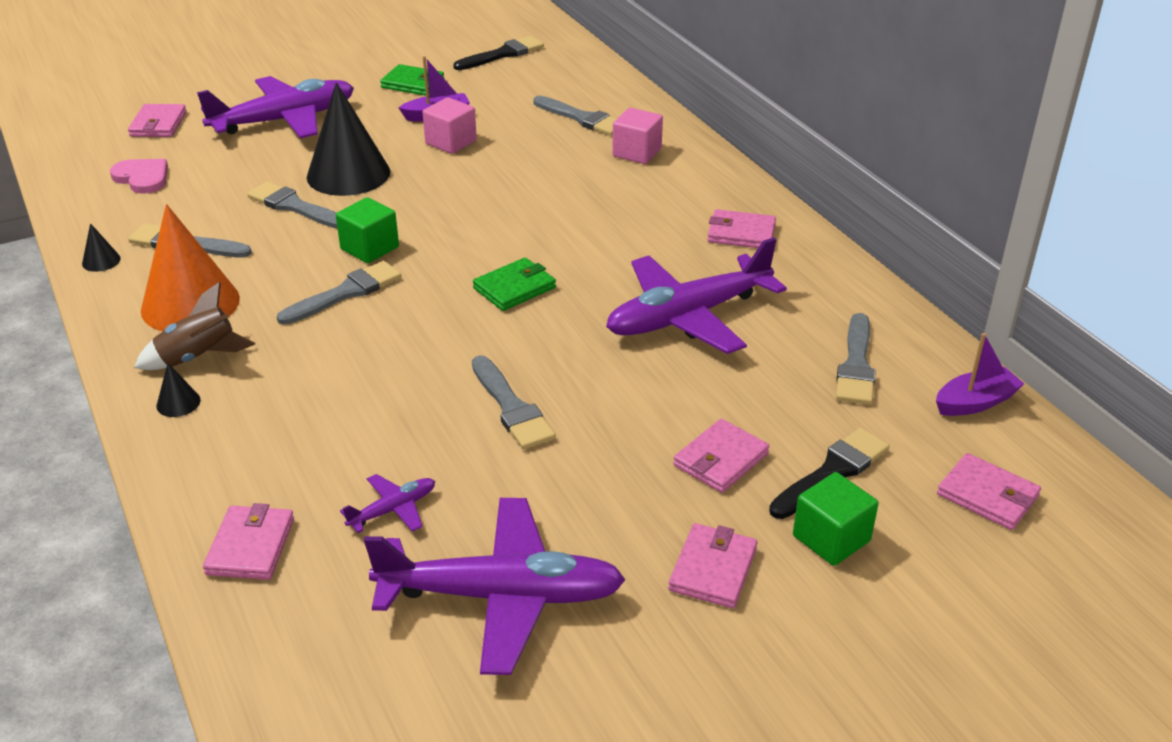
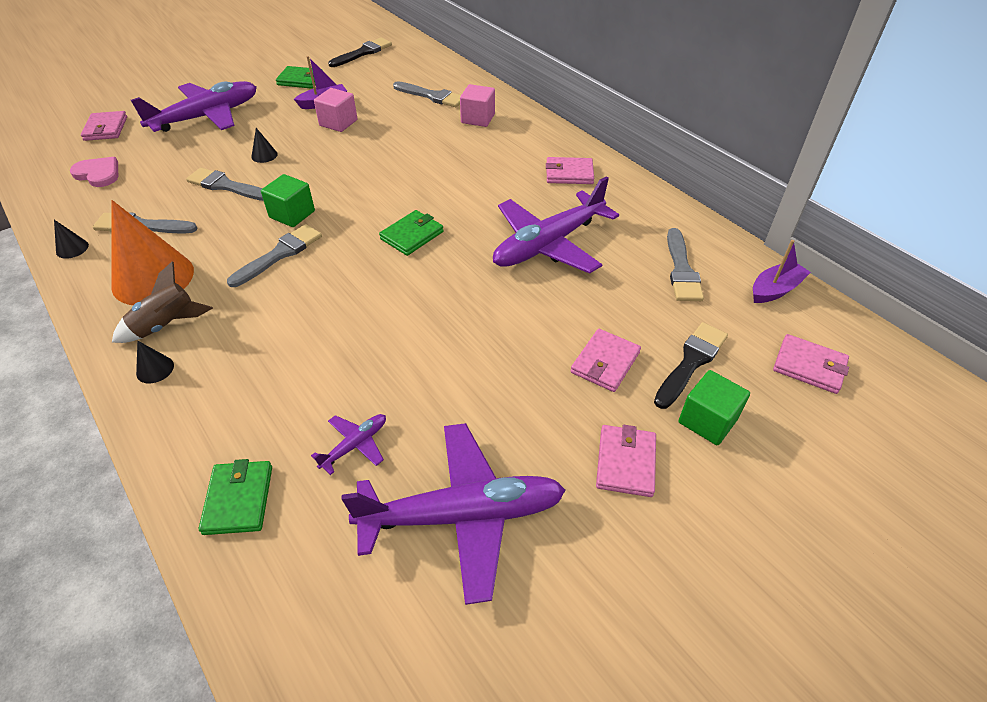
camera: 10 degrees left, 10 degrees up
(250, 546) = (238, 499): pink wallet -> green wallet
(348, 174) = (264, 155): black cone -> black cone, size x0.40
(511, 408) = (432, 338): grey brush -> none

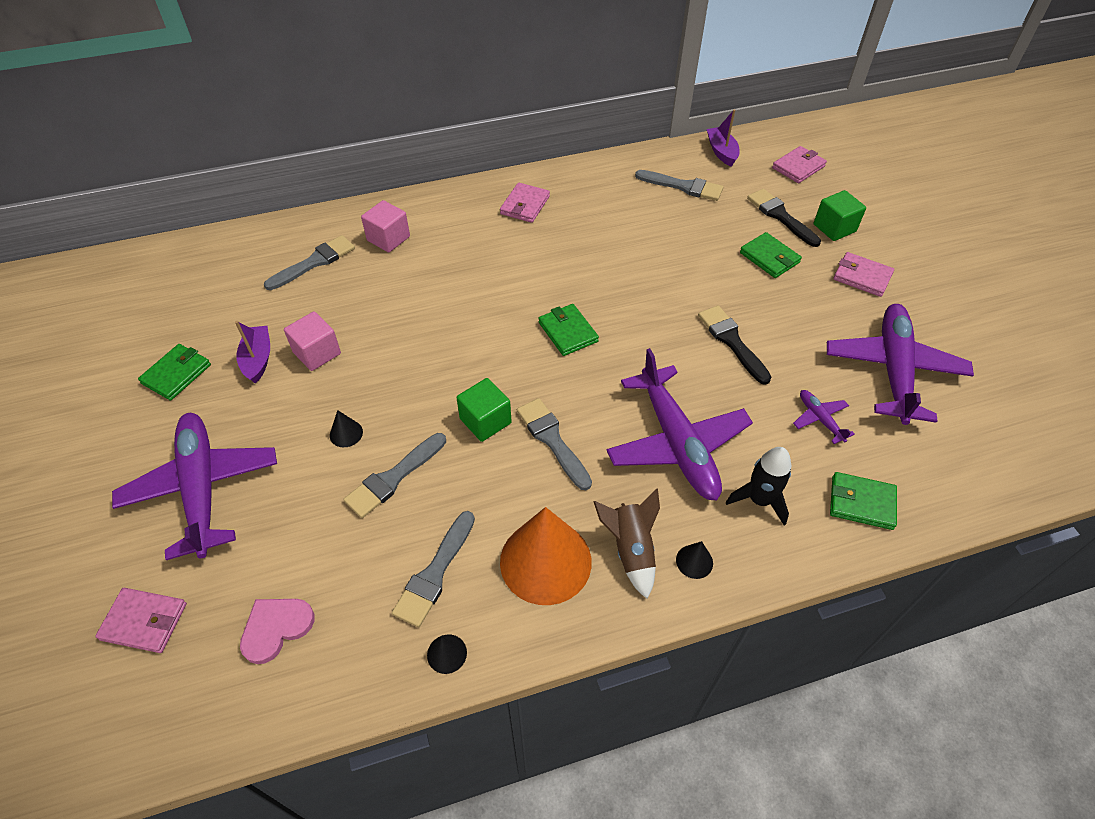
camera: 70 degrees left, 5 degrees up
(231, 406) = (759, 500): none -> black rocket
(363, 53) = (152, 300): black brush -> black brush (731, 341)
(549, 244) = (621, 247): purple plane -> purple plane (677, 442)
(605, 362) = (769, 257): pink wallet -> green wallet

